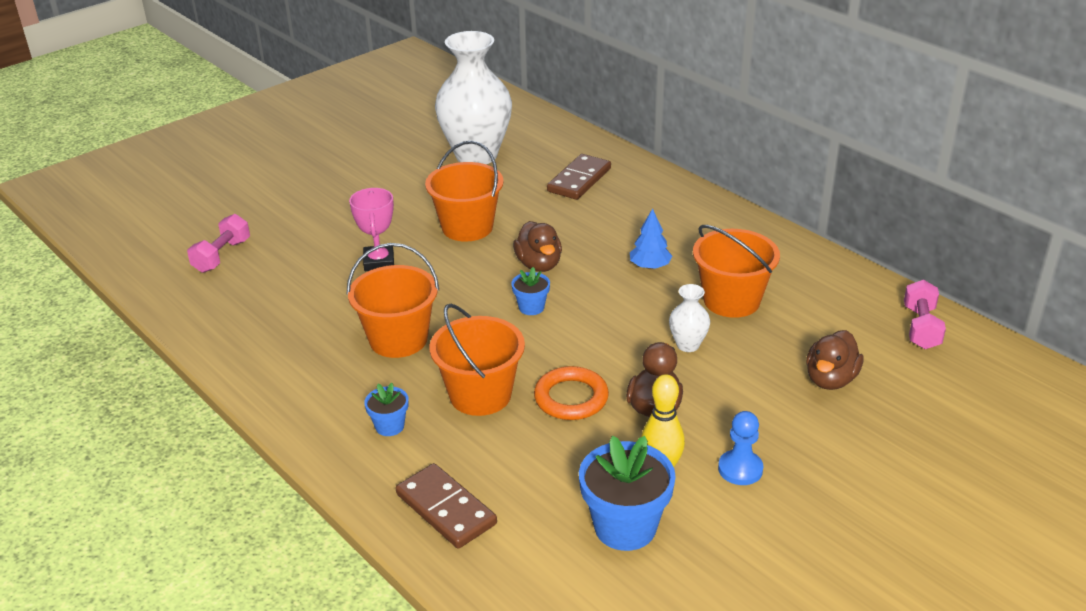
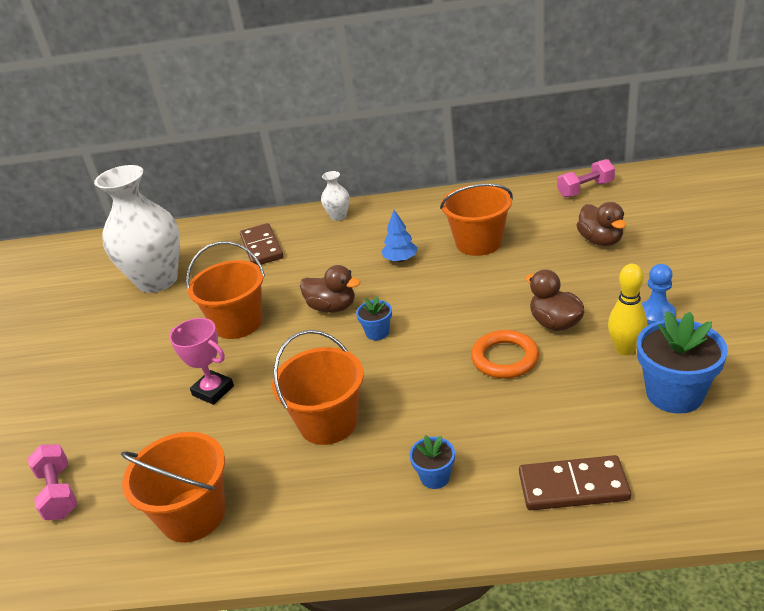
camera: 45 degrees left, 0 degrees up
(480, 395) = (451, 404): orange bucket -> orange bucket (193, 514)
(688, 345) = (504, 280): white vase -> white vase (338, 216)
(920, 328) = (585, 189): pink dumbbell -> pink dumbbell turned 75 degrees counterclockwise

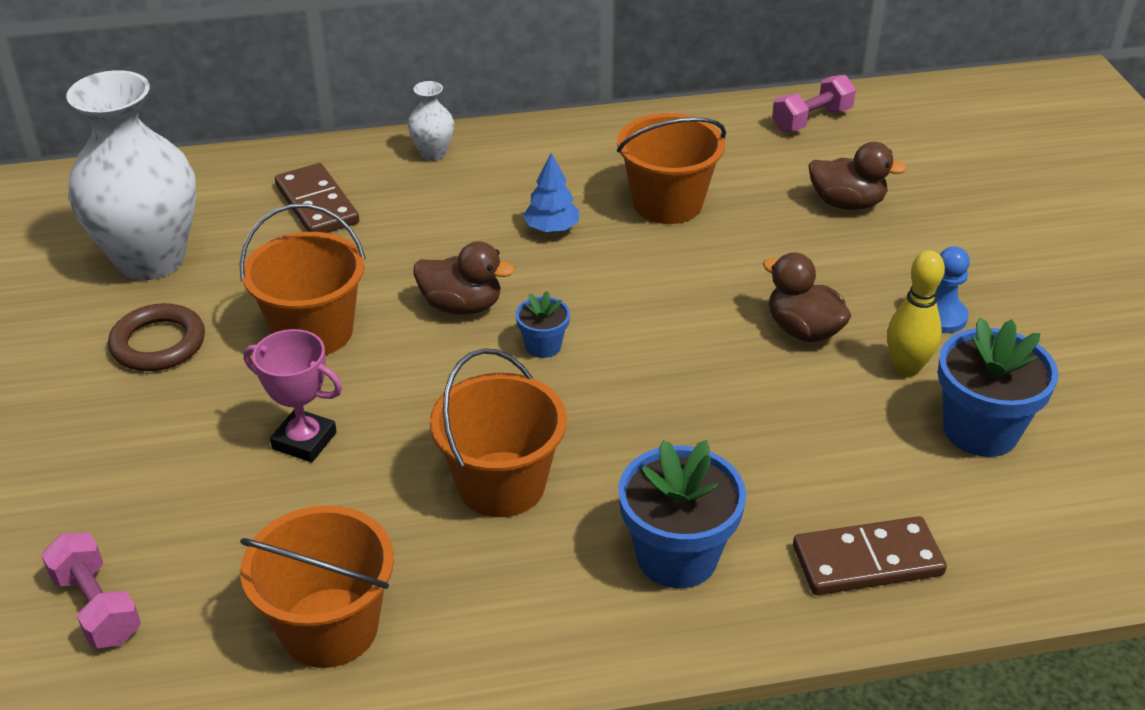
camera: 15 degrees left, 5 degrees up
(146, 330) = (158, 343): none -> brown ring
(435, 477) = (677, 556): blue flower pot -> blue flower pot, size x1.94
(504, 358) = (741, 383): orange ring -> none
(600, 240) = (847, 203): brown duck -> brown duck turned 45 degrees counterclockwise

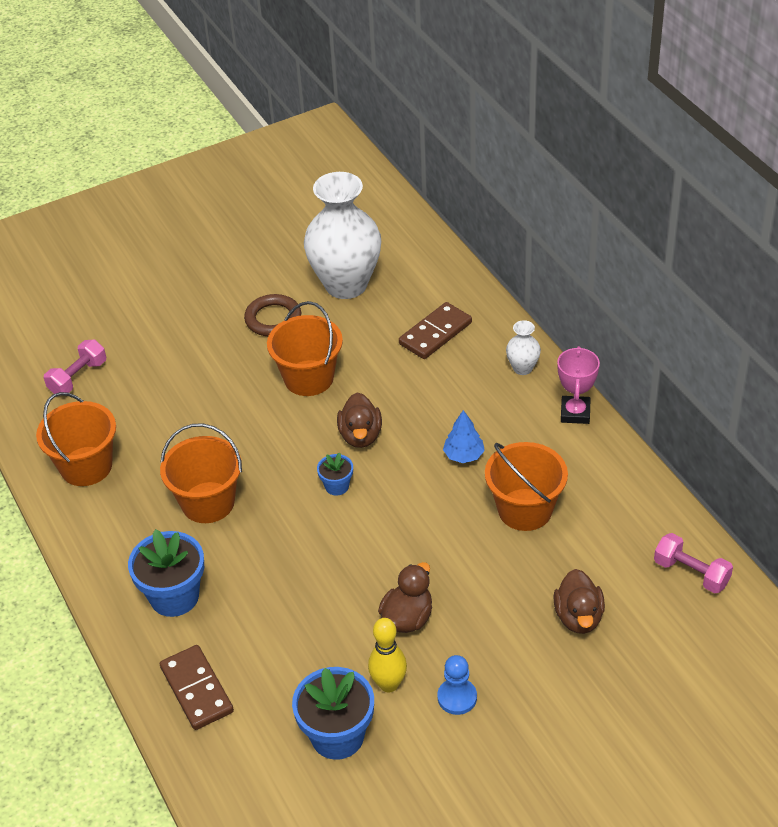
camera: 75 degrees right, 5 degrees up
(304, 441) = (215, 408): pink trophy -> pink trophy (575, 413)

